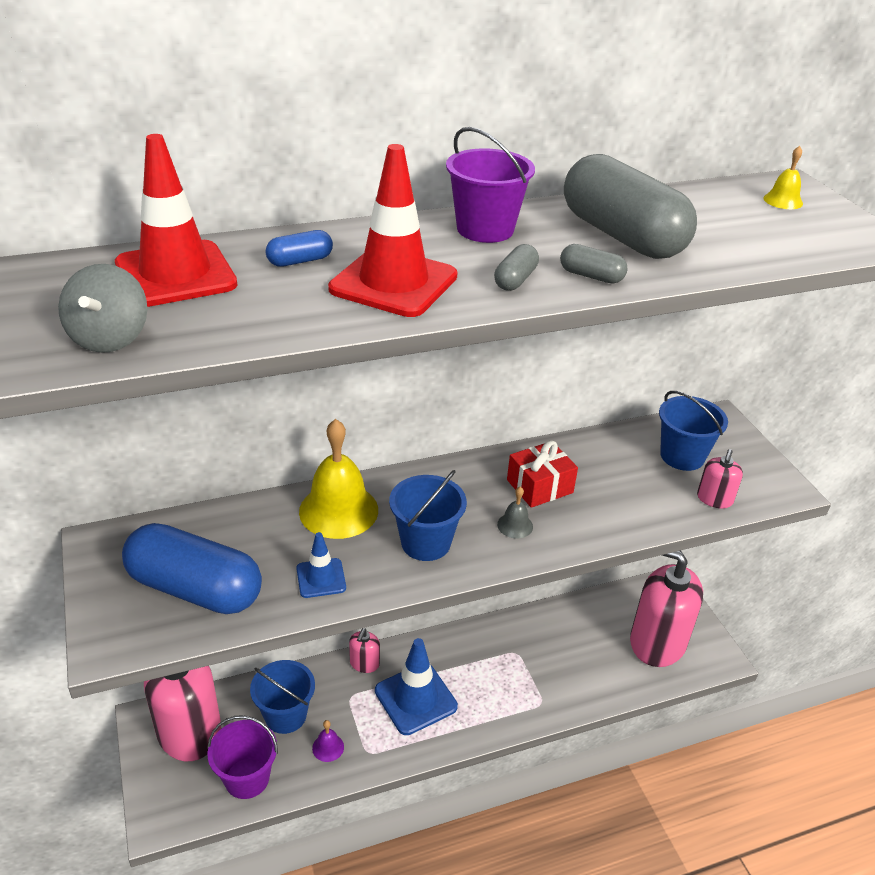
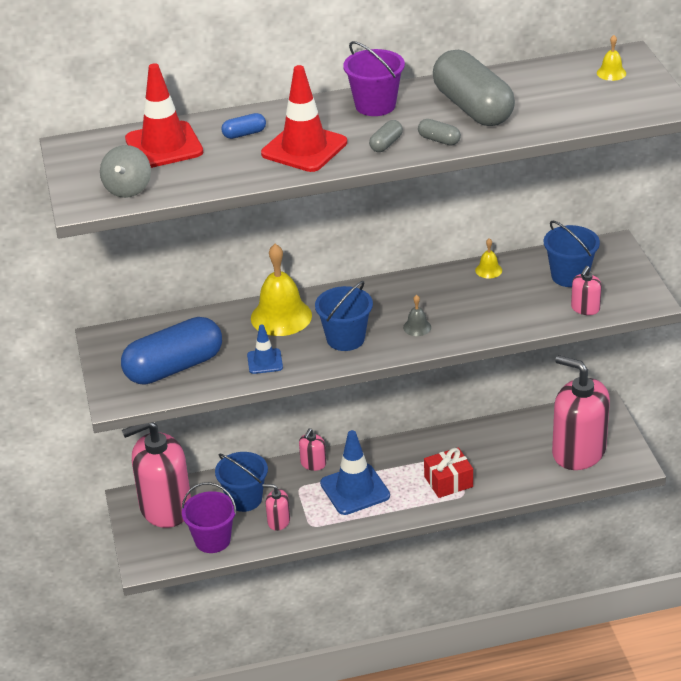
camera: 10 degrees right, 0 degrees up
(195, 589) = (174, 367): blue capsule -> blue capsule turned 60 degrees counterclockwise
(328, 747) = (278, 521): purple bell -> pink soap dispenser
(539, 486) = (443, 299): red gift -> red gift (448, 481)
(585, 448) = (488, 270): none -> yellow bell

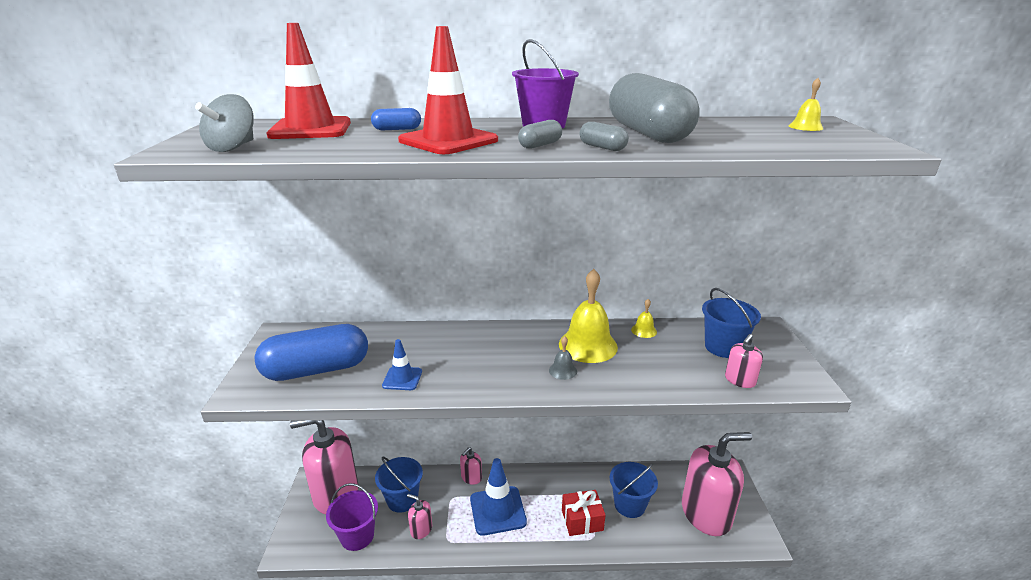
camera: 10 degrees right, 10 degrees down
(281, 316) = (440, 340): yellow bell -> yellow bell (588, 345)
(345, 339) = (489, 370): blue bucket -> blue bucket (629, 505)
(578, 451) = (706, 513): pink soap dispenser -> pink soap dispenser turned 120 degrees clockwise

